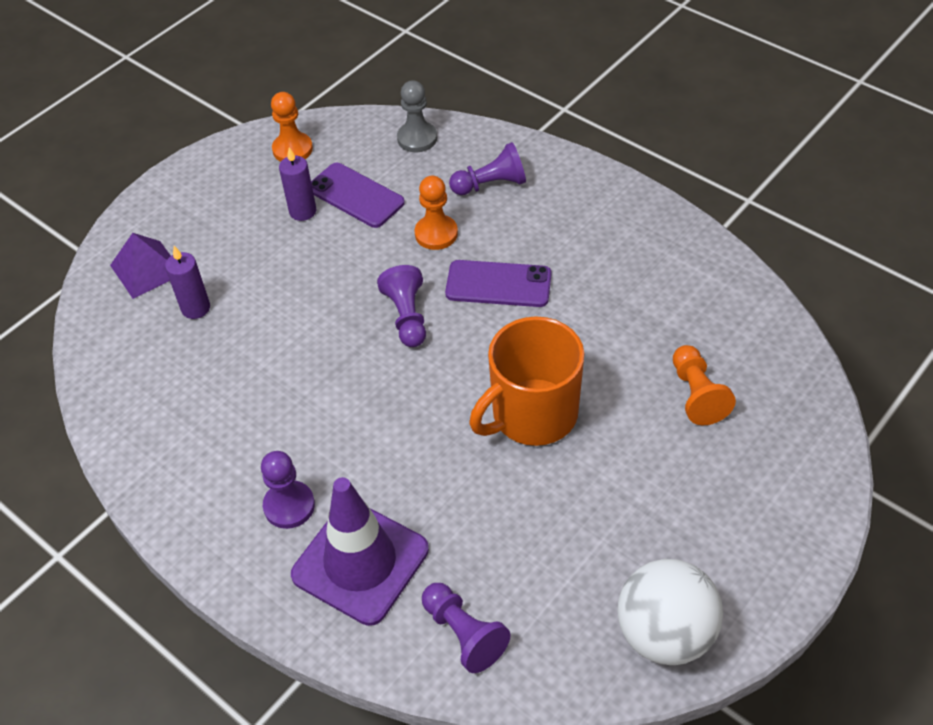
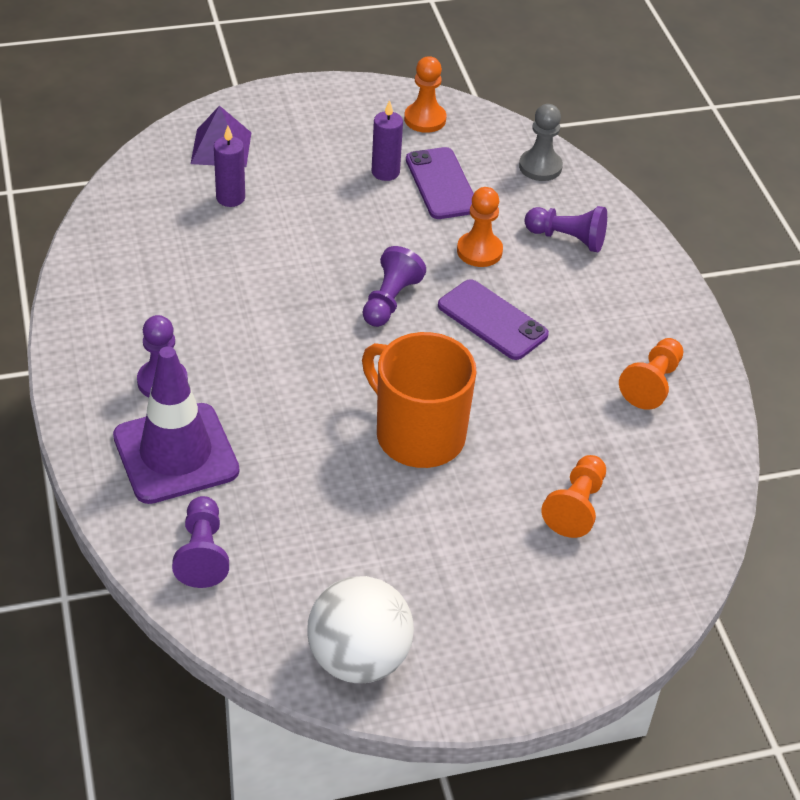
camera: 30 degrees right, 5 degrees down
(532, 414) = (418, 434): orange mug -> orange mug turned 45 degrees clockwise
(656, 262) = (652, 383): none -> orange pawn

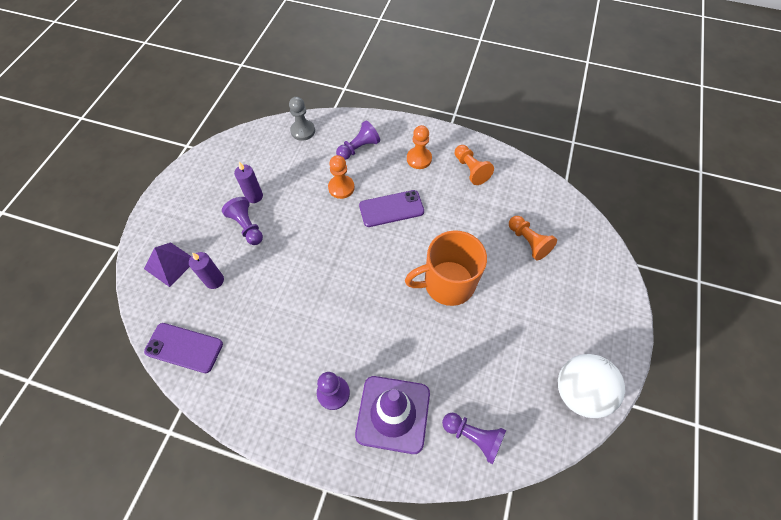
camera: 55 degrees left, 15 degrees up
(390, 300) = (348, 245): purple pawn -> purple pawn (247, 226)
(425, 119) = (230, 158): orange pawn -> orange pawn (419, 159)
(441, 184) = (282, 177): purple phone -> purple phone (184, 348)

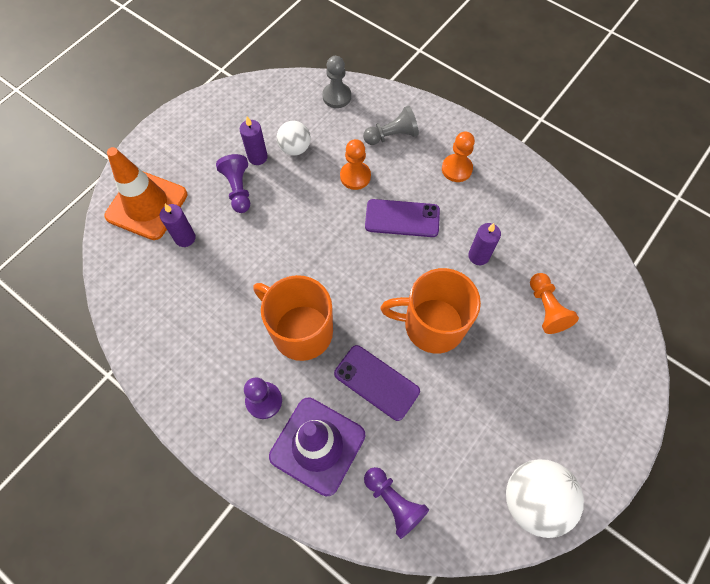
camera: 20 degrees right, 5 degrees up
(170, 264) = (147, 205): purple pyramid -> orange traffic cone
(184, 348) = (132, 299): purple phone -> purple phone (376, 382)
(283, 180) = (295, 148): none -> white ball
(343, 324) = (300, 330): none -> orange mug
(359, 148) = (392, 135): purple pawn -> grey pawn
(462, 219) = (478, 256): none -> purple candle
(470, 170) = (512, 200): orange pawn -> none

